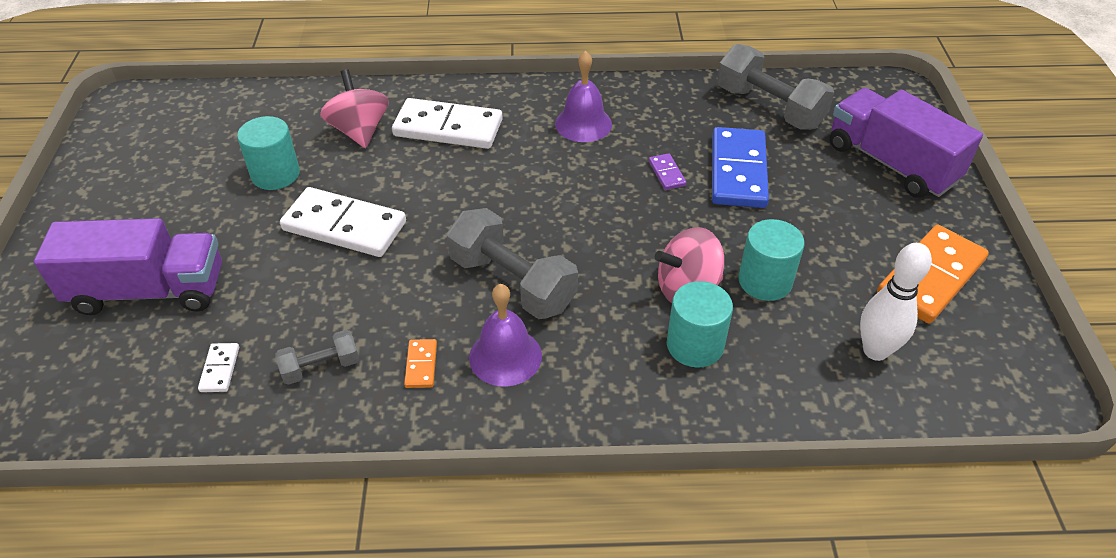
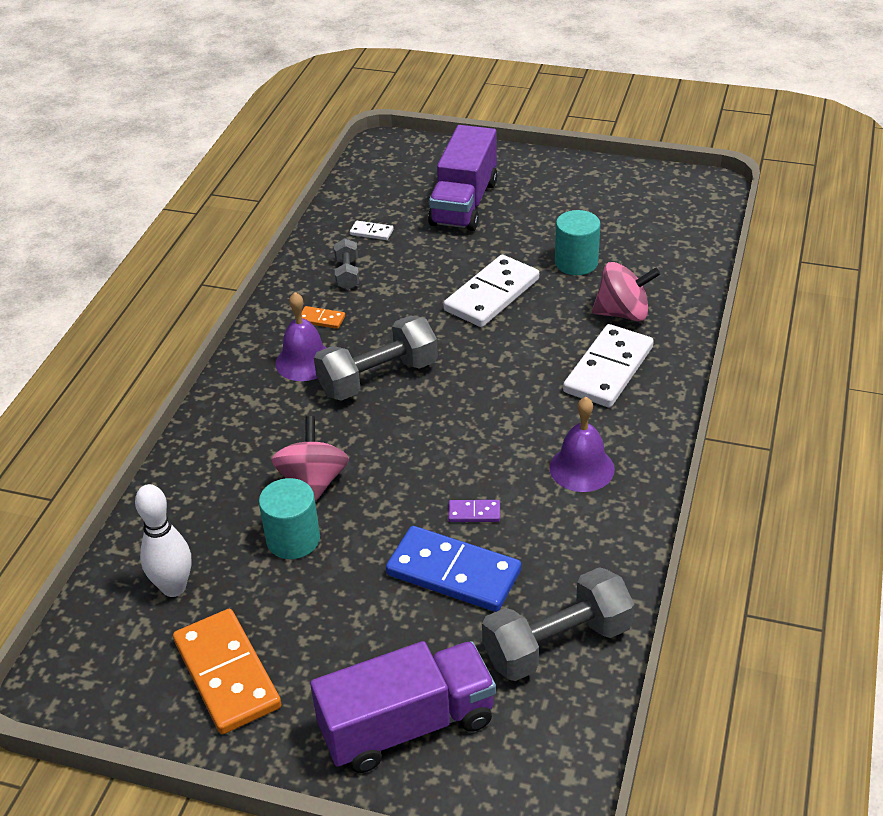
camera: 110 degrees right, 5 degrees down
(695, 345) = (251, 469): turquoise cylinder -> none

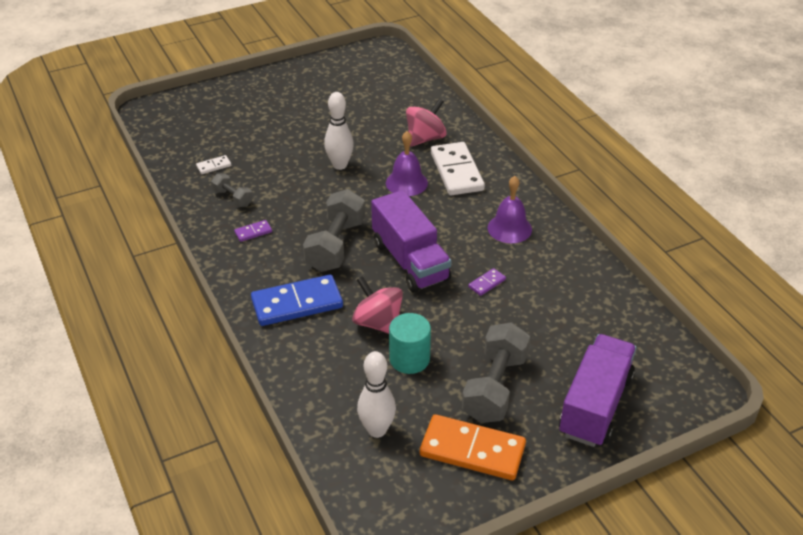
camera: 45 degrees left, 0 degrees up
(304, 361) = (277, 261): purple bell -> purple bell (406, 183)
(321, 319) = (253, 232): orange domino -> purple domino
(453, 572) = (517, 319): blue domino -> blue domino (297, 303)
(464, 203) = (251, 122): purple truck -> purple truck (410, 261)
(492, 295) = (340, 165): white domino -> white bowling pin
(557, 643) = (610, 318): grey dumbbell -> grey dumbbell (494, 387)
(576, 263) = (364, 124): turquoise cylinder -> none

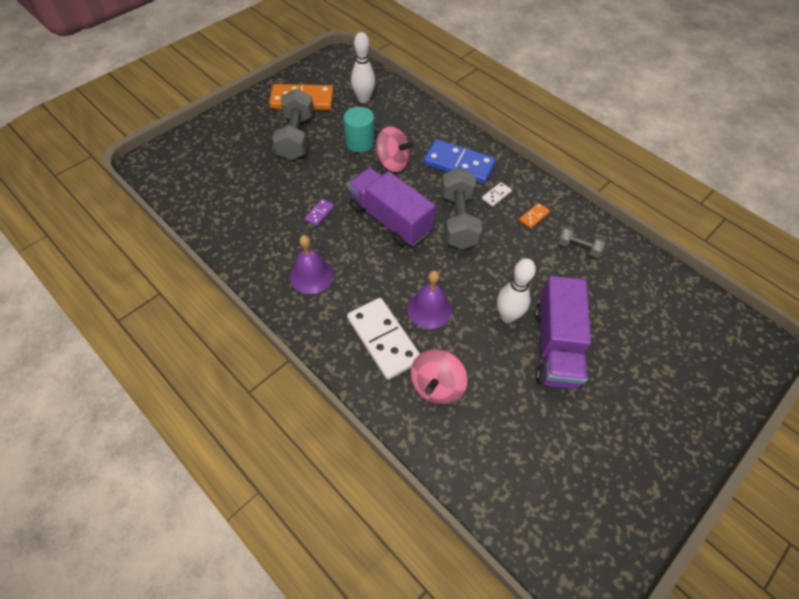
camera: 160 degrees right, 15 degrees up
(214, 166) = (626, 281): white domino -> white domino (496, 195)
(253, 232) = (534, 216): purple domino -> orange domino
(297, 303) = (459, 164): blue domino -> blue domino turned 60 degrees clockwise
(595, 405) = (225, 140): purple truck -> purple truck (555, 346)

